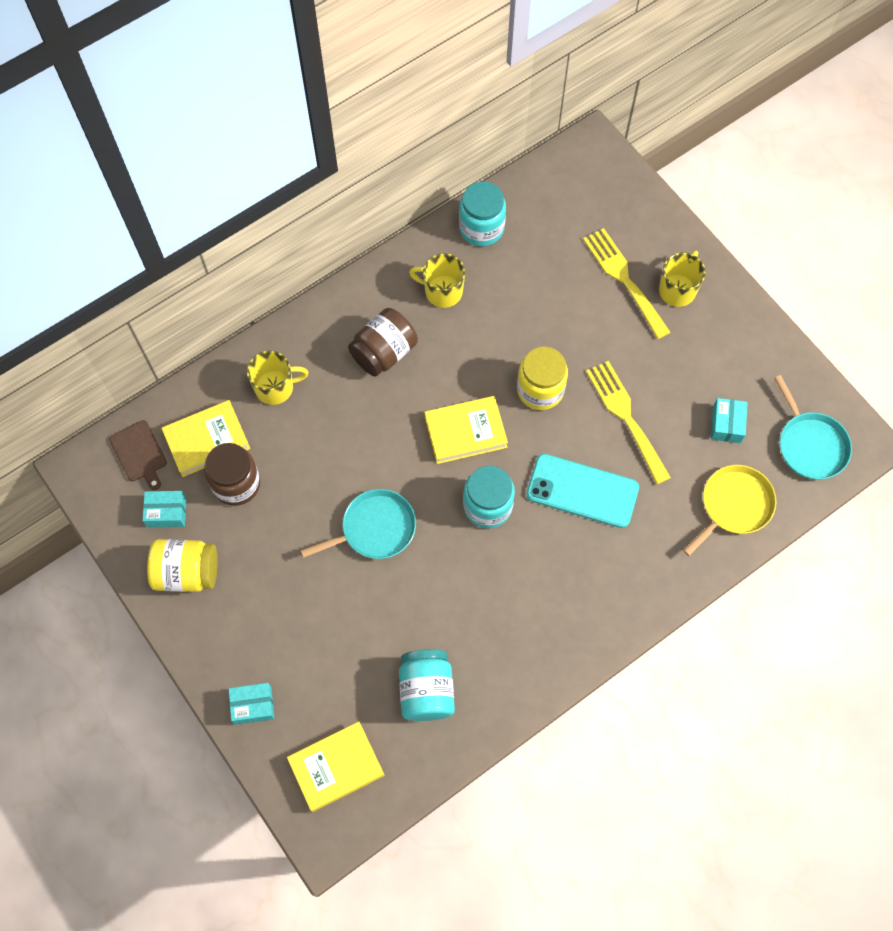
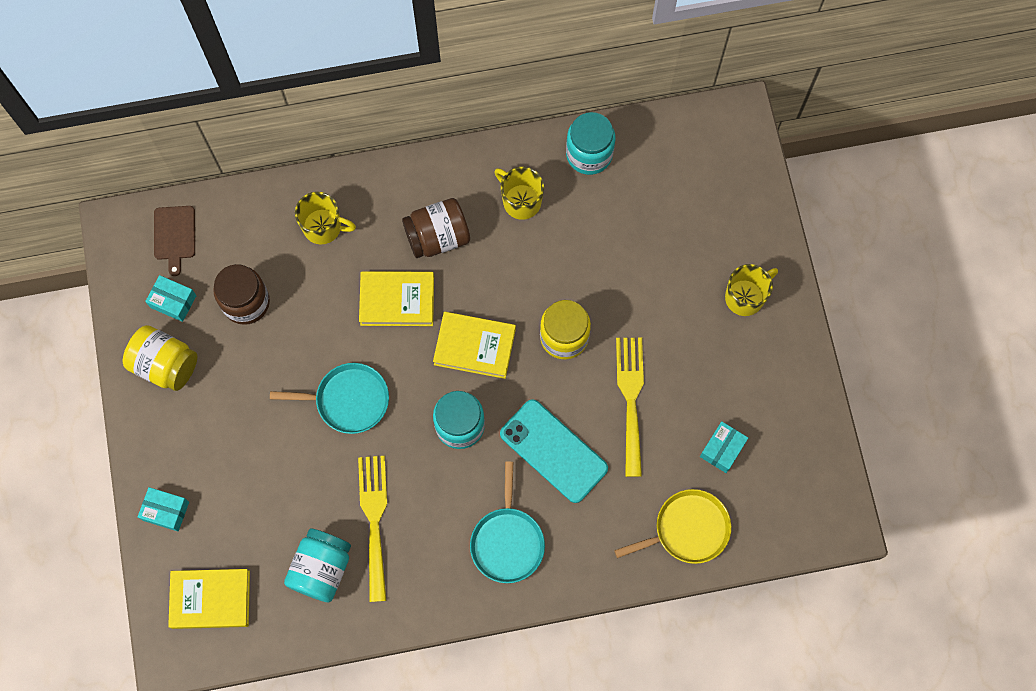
camera: 25 degrees right, 5 degrees up
(207, 440) = (239, 250): yellow book -> yellow book (397, 300)
(624, 279) = (699, 264): yellow fork -> yellow fork (374, 520)
(810, 444) = (791, 504): turquoise pan -> turquoise pan (507, 541)

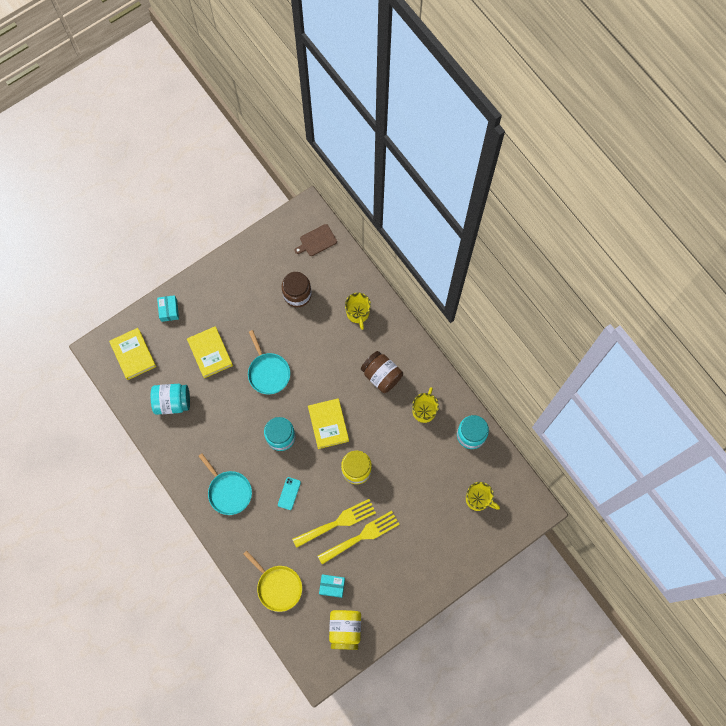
camera: 65 degrees right, 0 degrees up
(165, 365) = (245, 271): yellow jar -> yellow jar (345, 630)
(173, 301) = (280, 258): turquoise box -> none
(374, 520) = (209, 416): yellow fork -> yellow fork (361, 536)
(397, 300) = (335, 371): yellow book -> yellow book (210, 353)
(507, 541) = (228, 491): turquoise pan -> turquoise pan turned 105 degrees counterclockwise
(553, 451) = (289, 493): turquoise phone -> turquoise phone, size x0.48
(745, 297) = (428, 561): yellow mug -> yellow mug (478, 499)

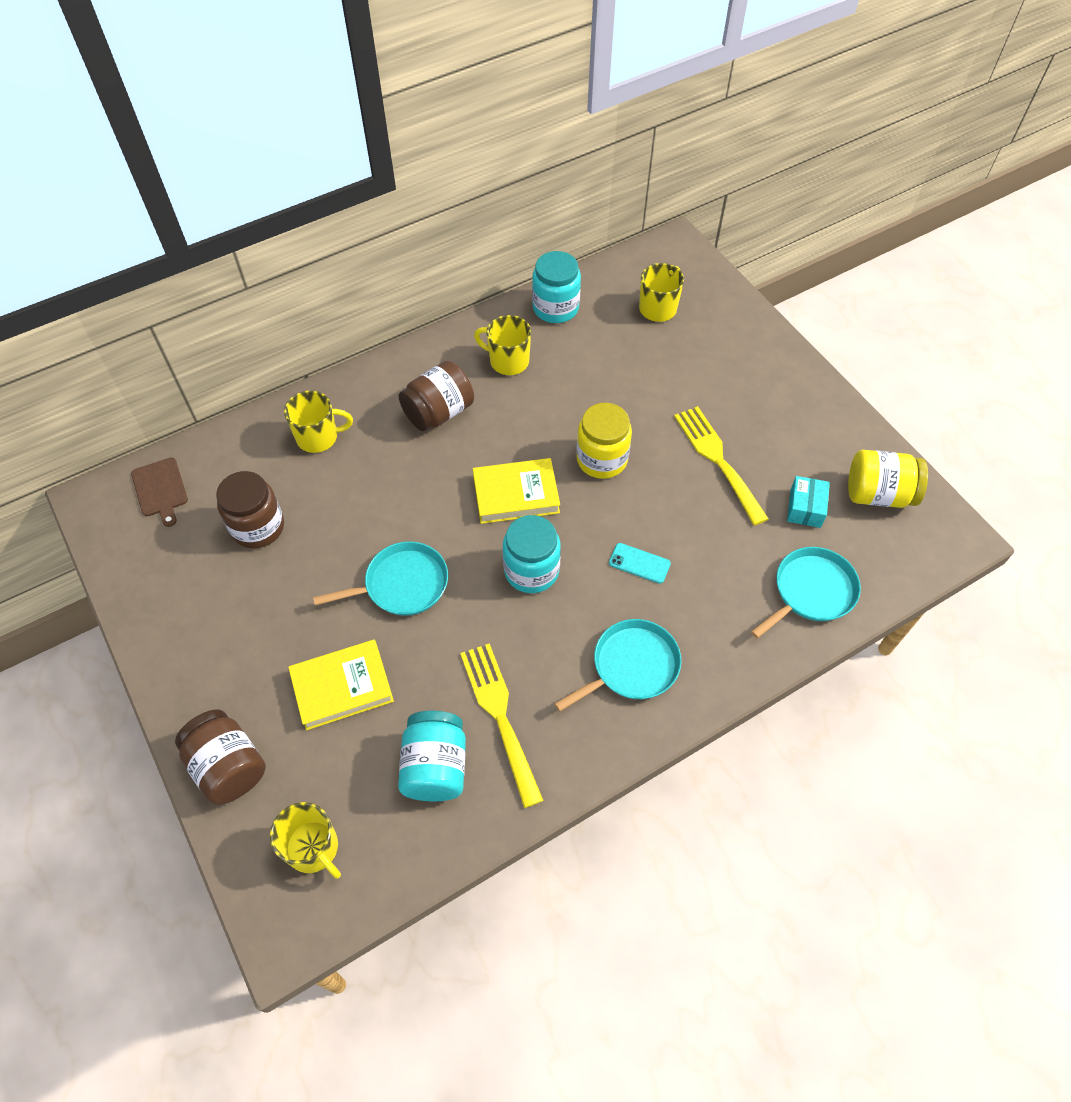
camera: 85 degrees left, 15 degrees down
(133, 355) = (313, 848): yellow book -> yellow mug
(169, 310) = (228, 766): turquoise box -> brown jar
(277, 586) = (811, 591): yellow pan -> turquoise pan
(337, 522) = (693, 492): yellow fork -> yellow fork (499, 715)

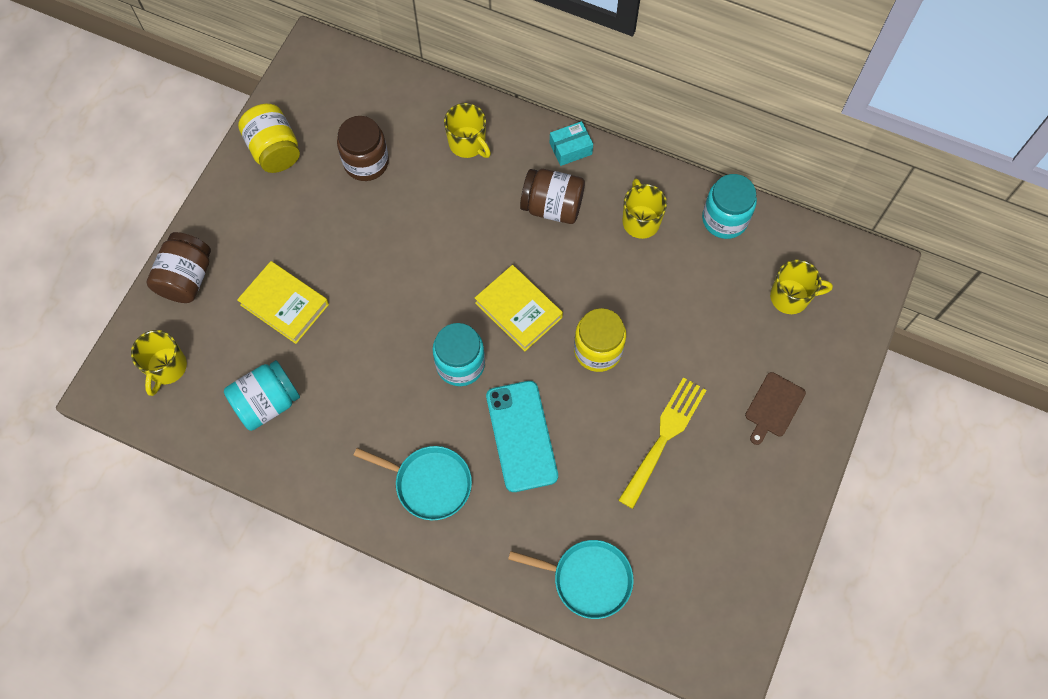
camera: 55 degrees right, 10 degrees up
(160, 489) = (351, 81): brown cutting board -> brown cutting board (773, 407)
(402, 584) = (387, 286): turquoise pan -> none
(499, 715) = (331, 418): yellow fork -> none
(639, 563) = (521, 436): turquoise phone -> turquoise phone, size x2.07
(805, 508) = (667, 532): turquoise box -> turquoise box (570, 148)
(878, 494) = (726, 583): yellow jar -> yellow jar (274, 150)

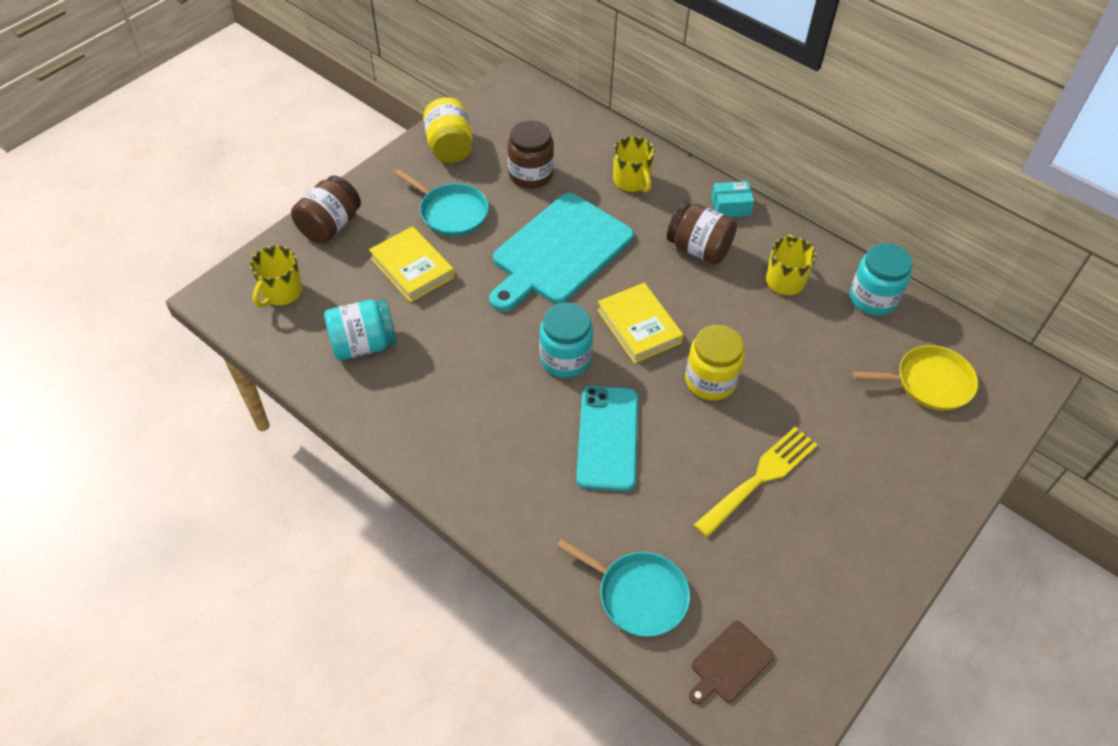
camera: 15 degrees right, 15 degrees down
(421, 247) = (559, 252): none -> turquoise cutting board
(429, 483) = (498, 456): turquoise pan -> turquoise pan (451, 212)
(773, 407) = (888, 480): brown cutting board -> brown cutting board (729, 664)
(791, 297) = (929, 382): yellow mug -> yellow pan

